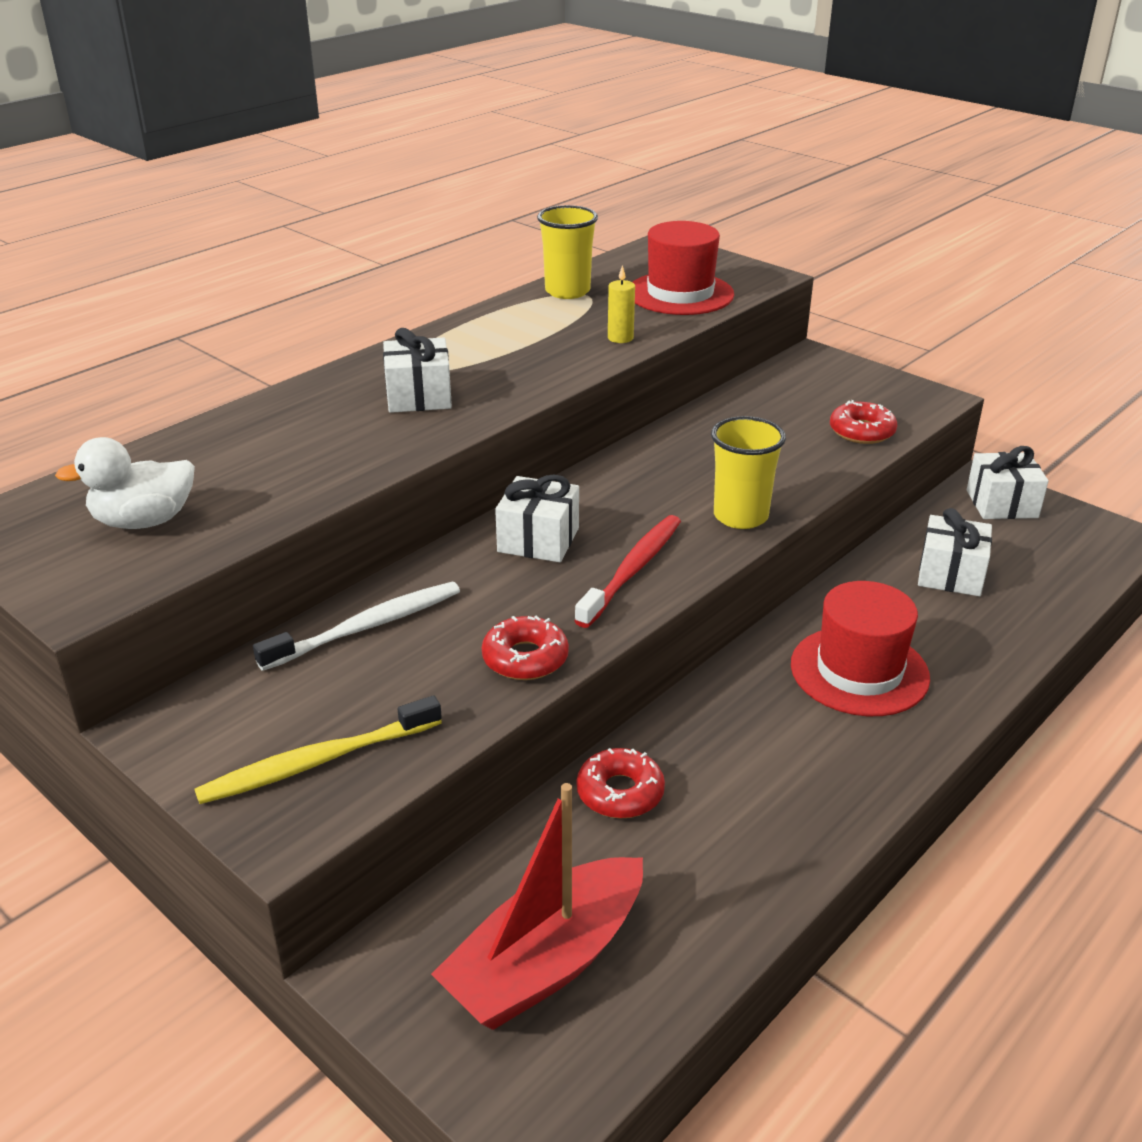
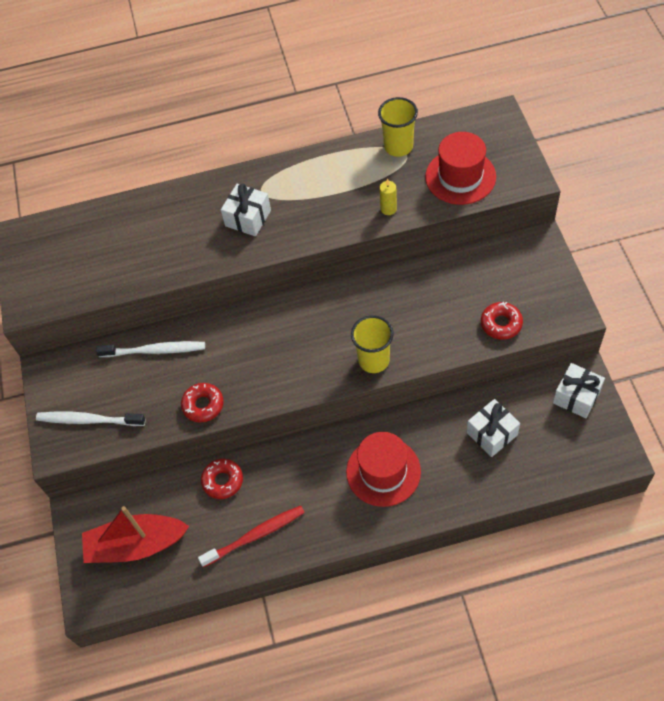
camera: 40 degrees right, 25 degrees up
(144, 521) = (75, 263): white duck -> none
(316, 762) = (88, 420): yellow toothbrush -> white toothbrush
(538, 540) = (266, 329): white gift -> none
(633, 570) = (291, 372): red toothbrush -> red toothbrush (255, 535)

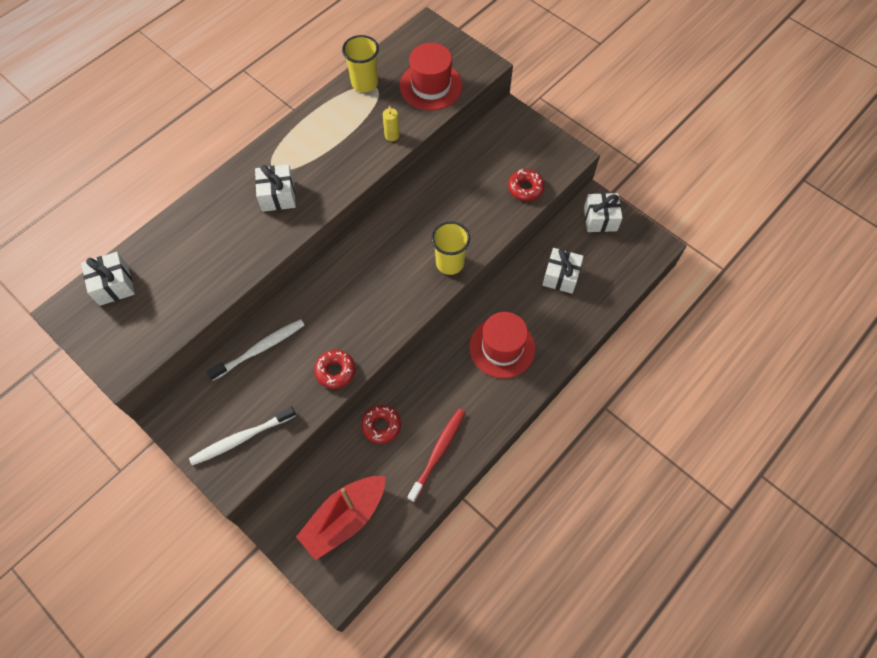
camera: 40 degrees left, 5 degrees up
(66, 232) = (114, 285): none -> white gift

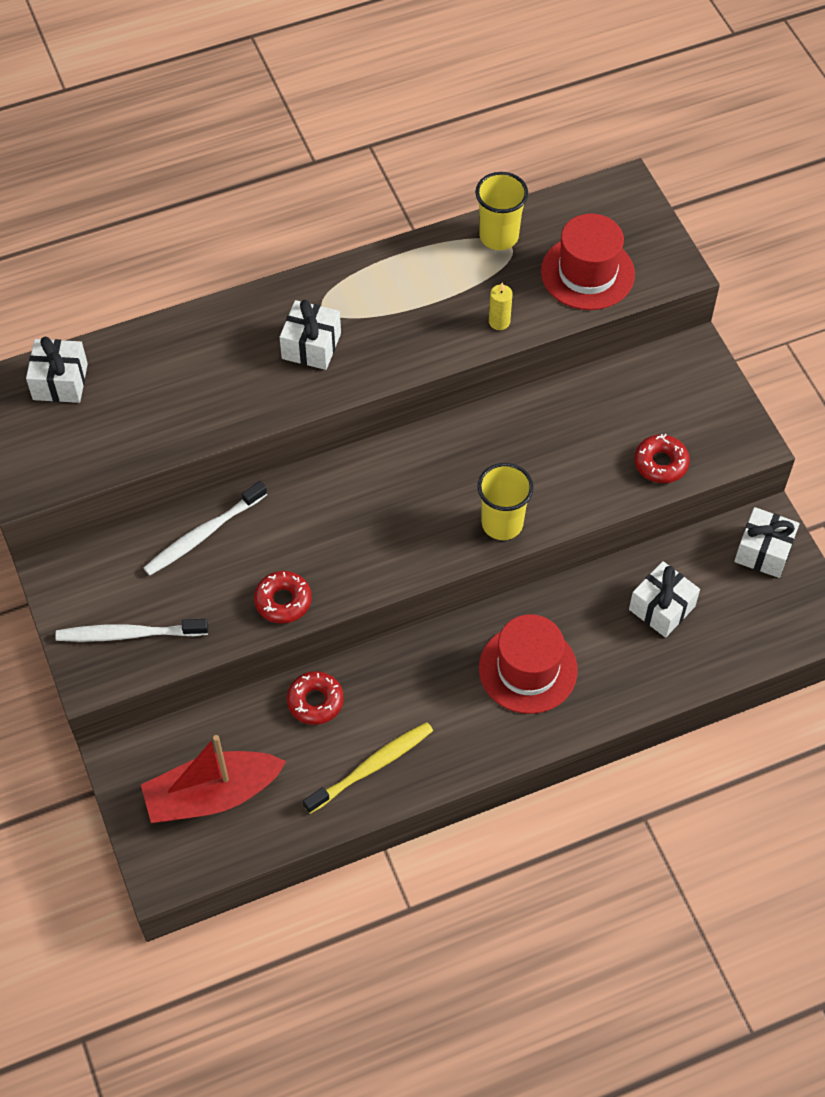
camera: 25 degrees right, 5 degrees down
(260, 349) = (203, 534): white toothbrush -> white toothbrush turned 150 degrees clockwise
(438, 452) = (372, 767): red toothbrush -> yellow toothbrush

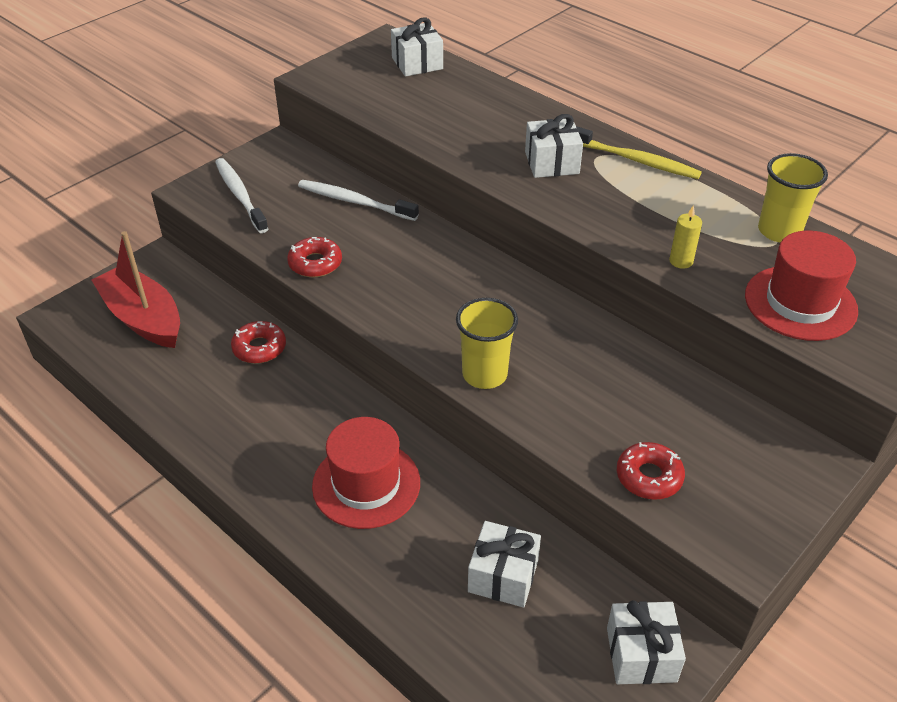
camera: 65 degrees right, 15 degrees down
(372, 767) = (208, 406): yellow toothbrush -> yellow toothbrush (636, 160)

